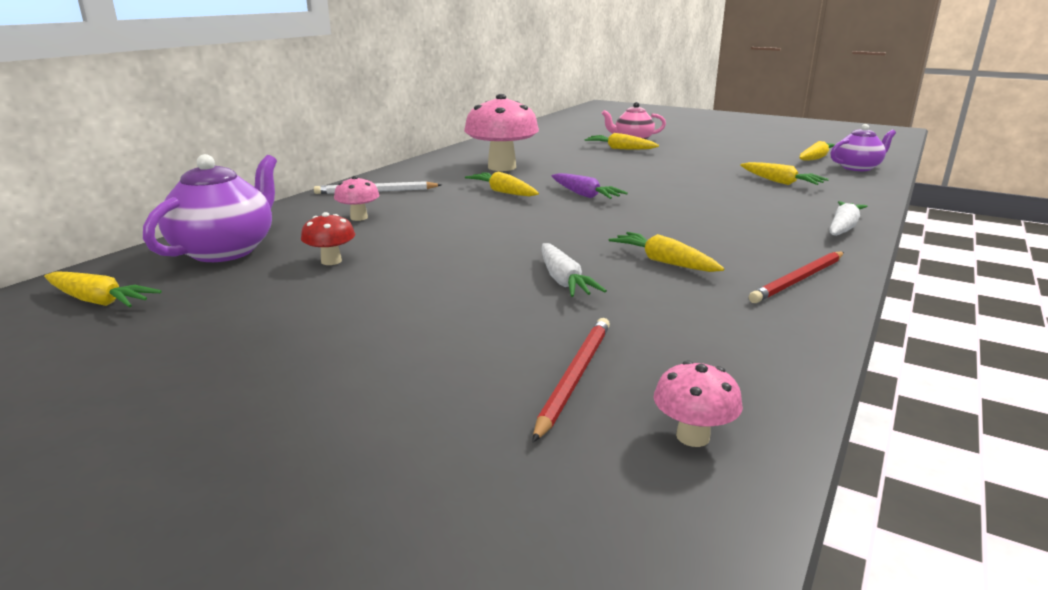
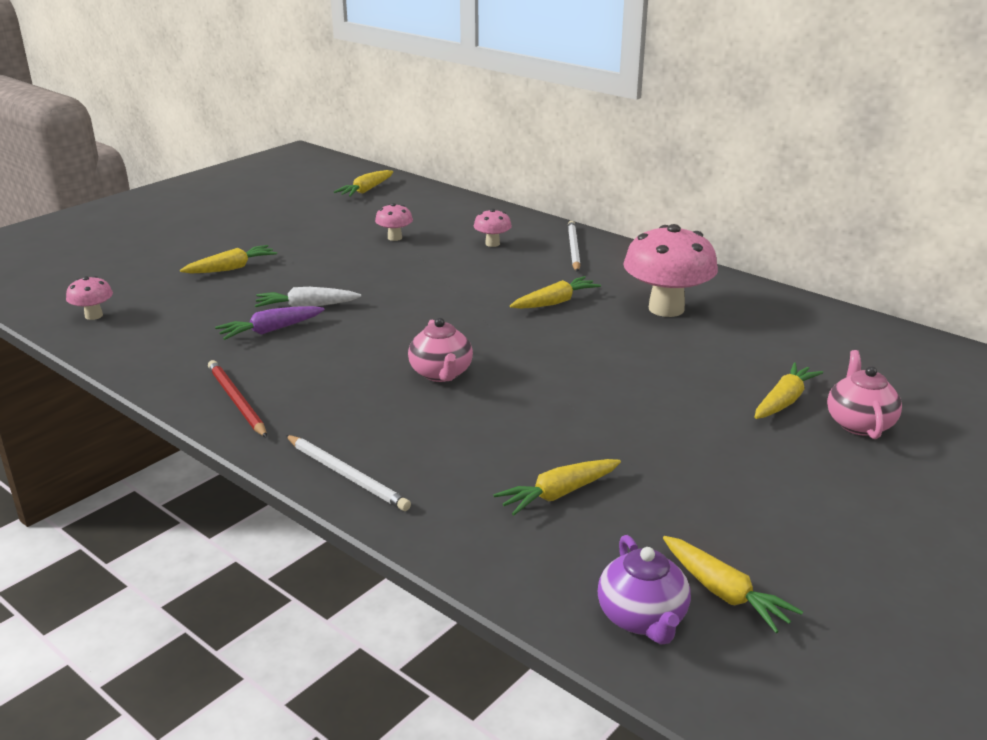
camera: 100 degrees right, 5 degrees up
(225, 250) = (434, 209): purple teapot -> none
(331, 261) = (395, 238): red mushroom -> pink mushroom
(575, 377) = (174, 296): red pencil -> none
(584, 195) = (532, 342): purple carrot -> purple carrot (271, 330)
(663, 215) = (441, 374): none -> pink teapot
(664, 262) = (315, 350): yellow carrot -> yellow carrot (231, 268)
(843, 227) = (347, 475): white carrot -> white pencil

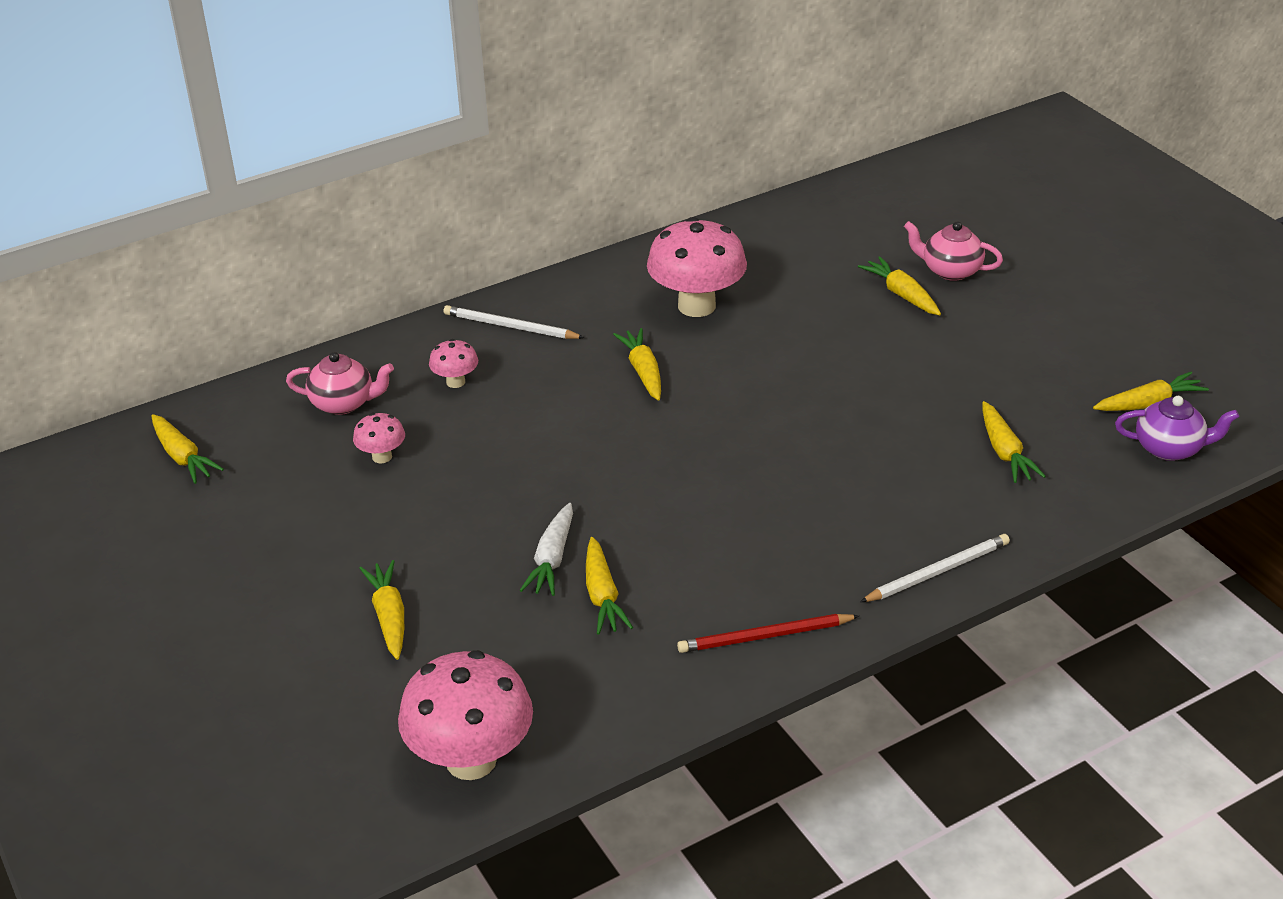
camera: 70 degrees left, 10 degrees up
(94, 316) = (471, 760): pink mushroom -> pink mushroom, size x2.11
(271, 330) = (602, 595): purple carrot -> yellow carrot
(441, 374) = (767, 480): pink teapot -> pink teapot (343, 403)

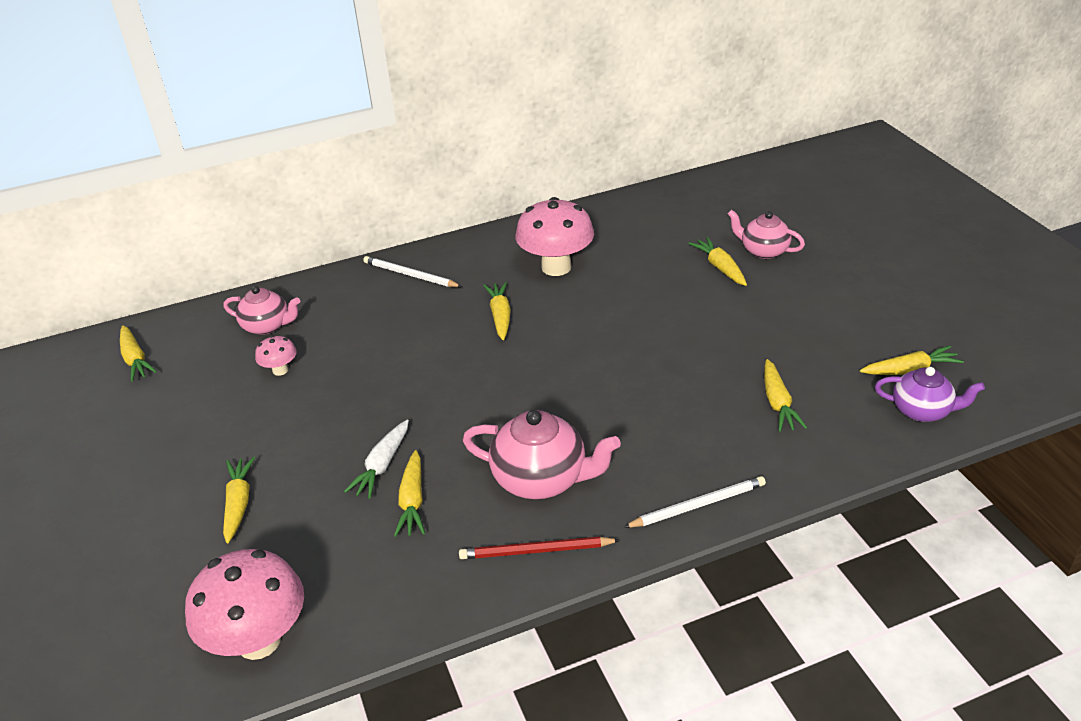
camera: 10 degrees right, 0 degrees up
(455, 382) = (355, 315): pink mushroom -> none
(749, 558) = (541, 479): none -> pink teapot

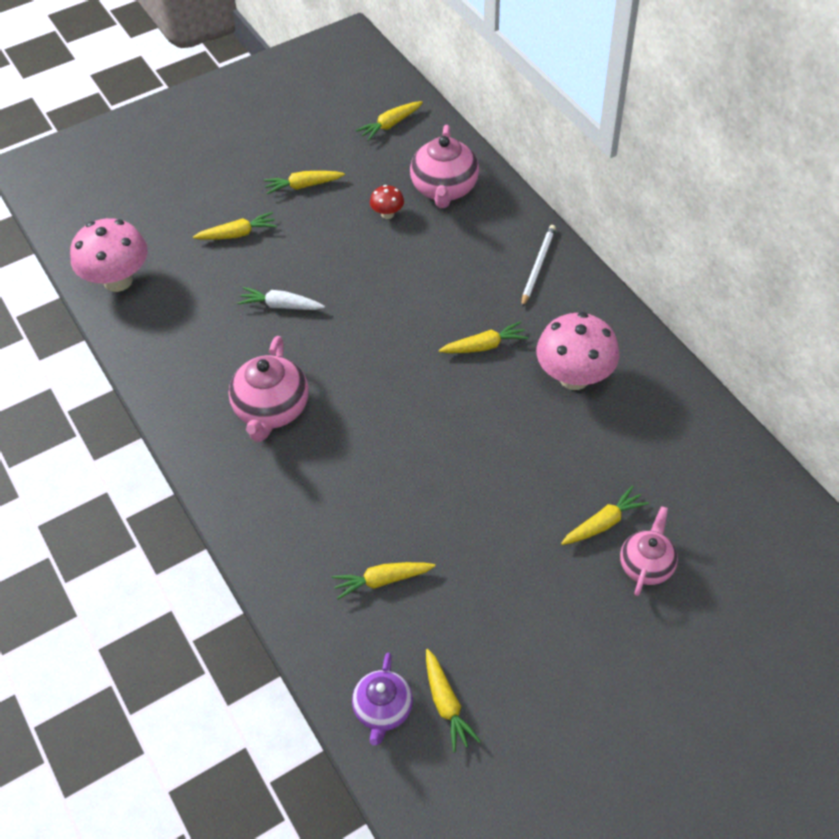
camera: 80 degrees right, 15 degrees up
(267, 326) = (444, 189): pink teapot -> pink teapot, size x1.54
(280, 370) = (387, 214): pink mushroom -> red mushroom
(412, 501) = (244, 332): yellow carrot -> yellow carrot (303, 186)
(536, 551) = (196, 417): red pencil -> none
(698, 505) = (247, 521): white pencil -> none

